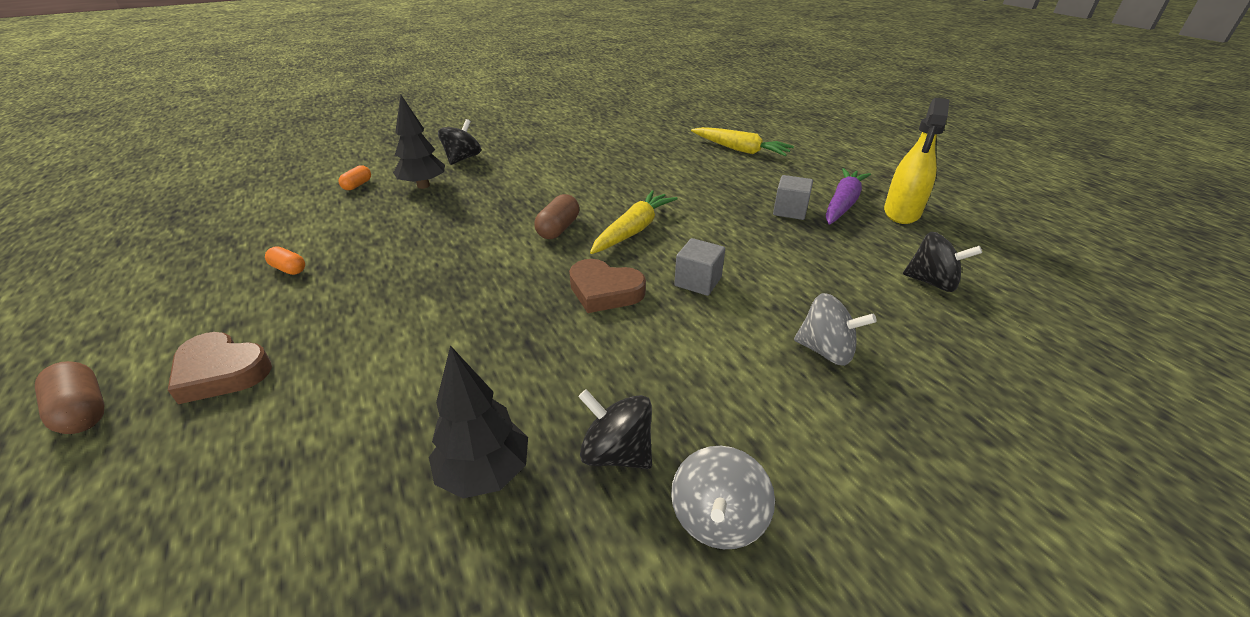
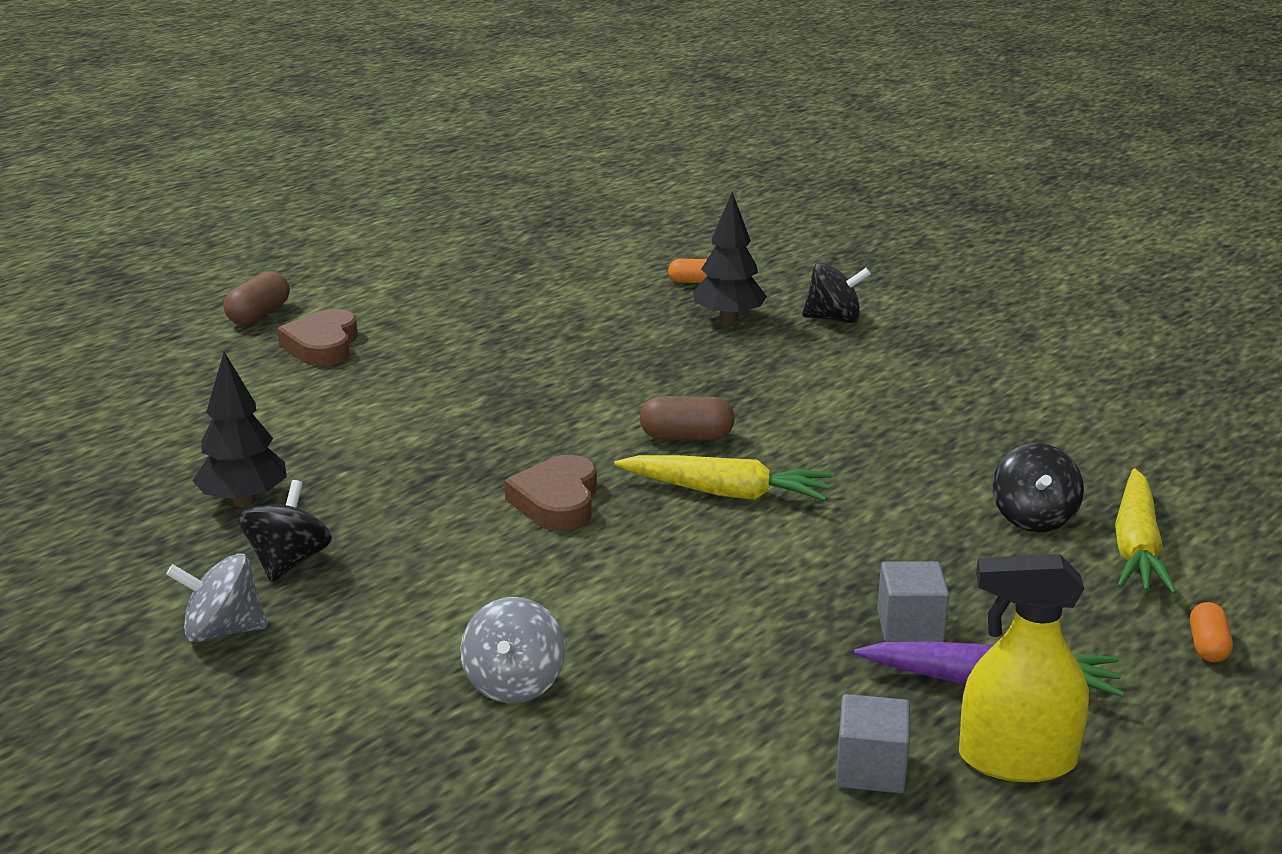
camera: 70 degrees right, 10 degrees down
(289, 269) = (489, 313): orange capsule -> orange capsule (1207, 646)
(698, 281) = (621, 565): grey cube -> grey cube (870, 769)
(931, 282) = (760, 788): black spinning top -> black spinning top (1033, 518)

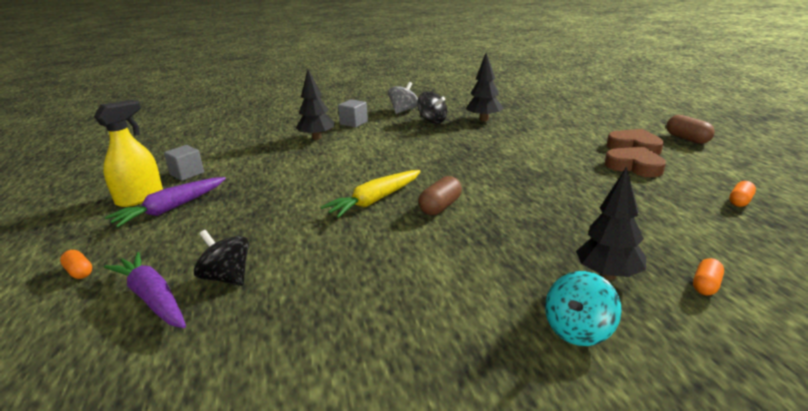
camera: 125 degrees right, 0 degrees up
(478, 276) = (740, 201): none -> orange capsule
(514, 683) = (317, 138): grey spinning top -> black tree
(557, 501) = (416, 165): brown heart -> brown heart (634, 166)
(834, 319) = (578, 330): black spinning top -> turquoise spinning top
(910, 626) = (225, 206): grey cube -> grey cube (354, 123)
(1136, 547) = (152, 298): yellow carrot -> purple carrot

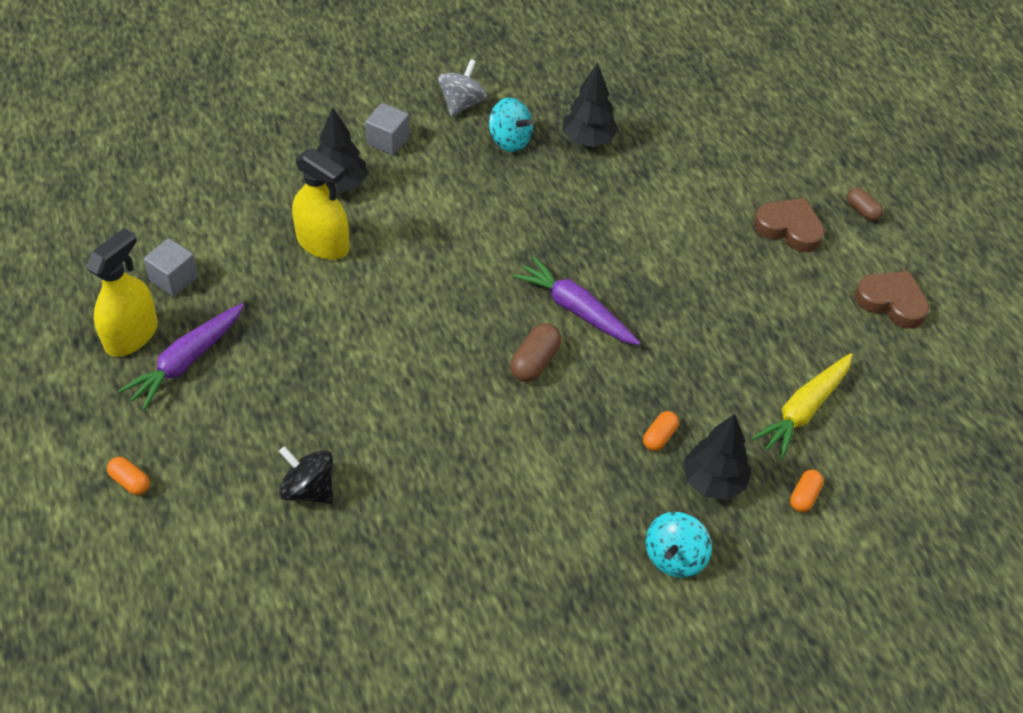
camera: 10 degrees left, 25 degrees up
(152, 298) = (238, 522): purple carrot -> purple carrot (575, 309)
(296, 159) = (323, 243): none -> yellow spray bottle
(375, 201) = (451, 347): yellow carrot -> yellow carrot (803, 410)
(432, 121) = (509, 140): black spinning top -> turquoise spinning top
(634, 166) = (780, 277): brown heart -> brown heart (891, 302)
(687, 139) = (862, 211): brown capsule -> brown capsule, size x0.66
(740, 201) = (882, 356): orange capsule -> orange capsule (659, 437)

